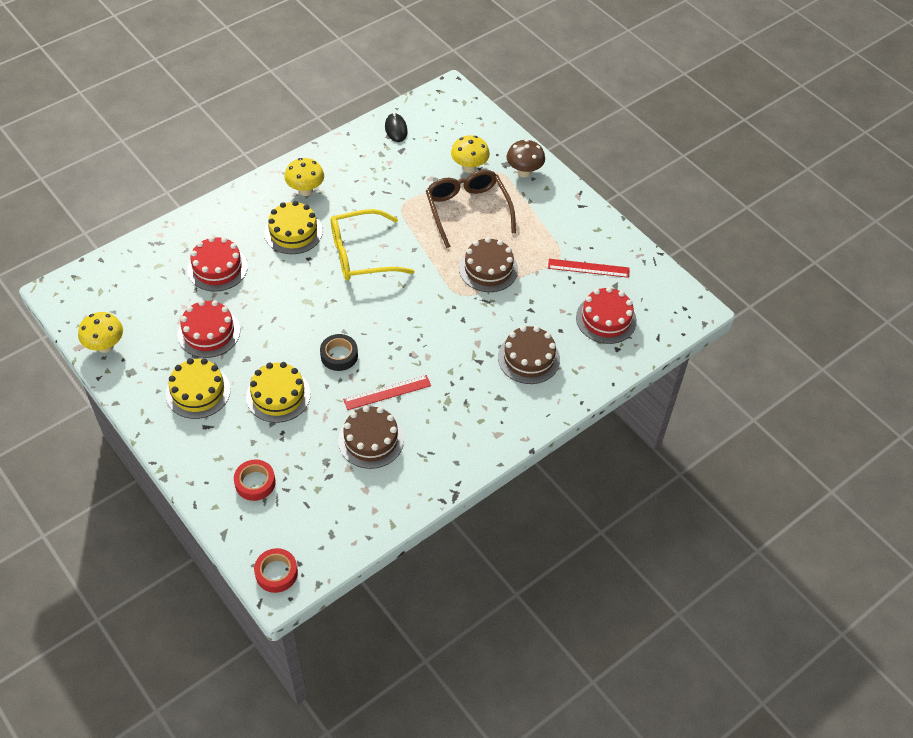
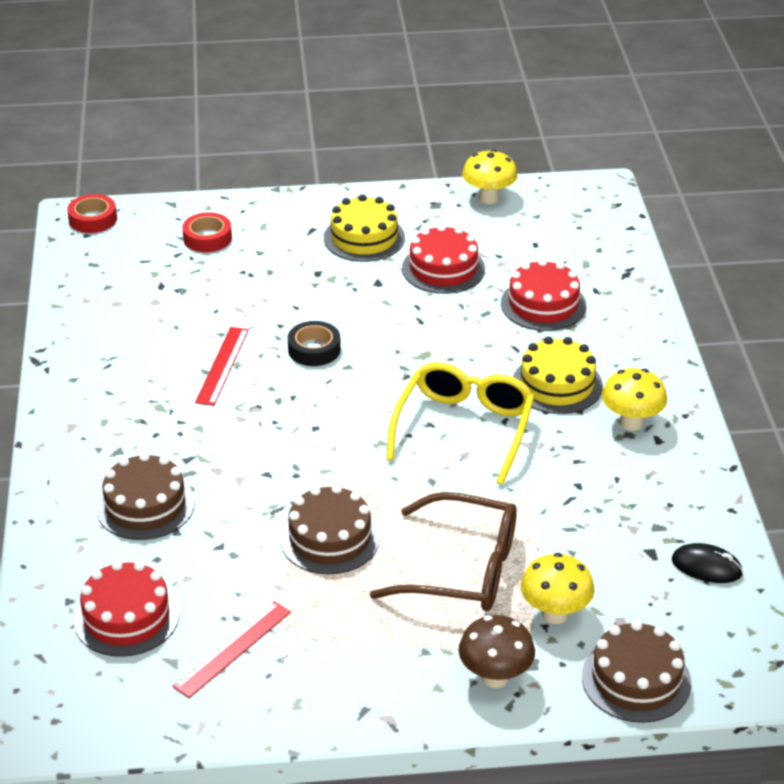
camera: 125 degrees right, 15 degrees down
(278, 395) = (303, 287): yellow cake -> none
(371, 440) = (172, 329): brown cake -> brown cake (636, 680)

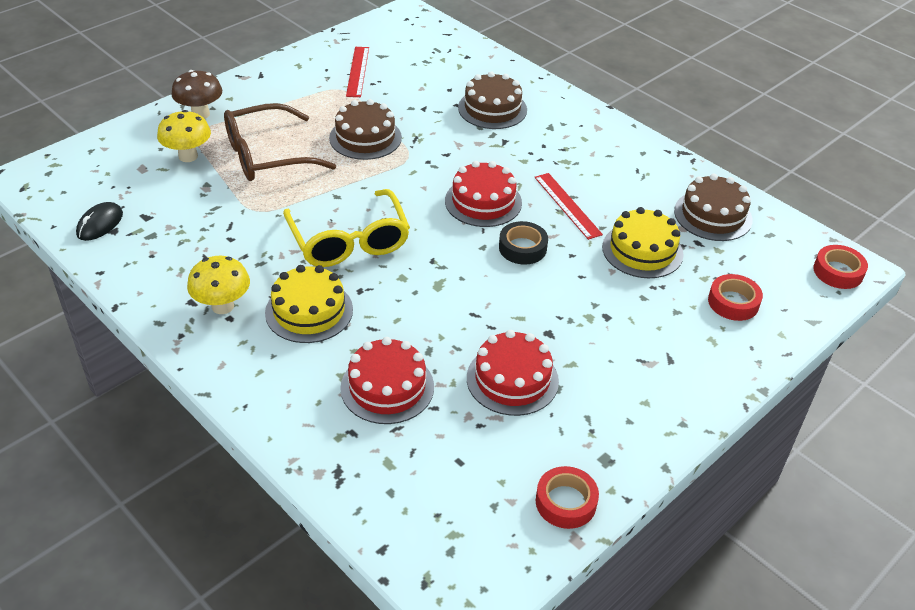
camera: 140 degrees right, 5 degrees up
(126, 617) = (429, 62): red cake -> red cake (483, 202)
(364, 238) = (617, 376): yellow cake -> yellow cake (642, 250)
(488, 198) = (566, 502): yellow mushroom -> red tape
(636, 680) = (113, 144): brown cake -> brown cake (713, 215)
(706, 567) = (100, 224): black mouse -> black mouse turned 45 degrees counterclockwise

